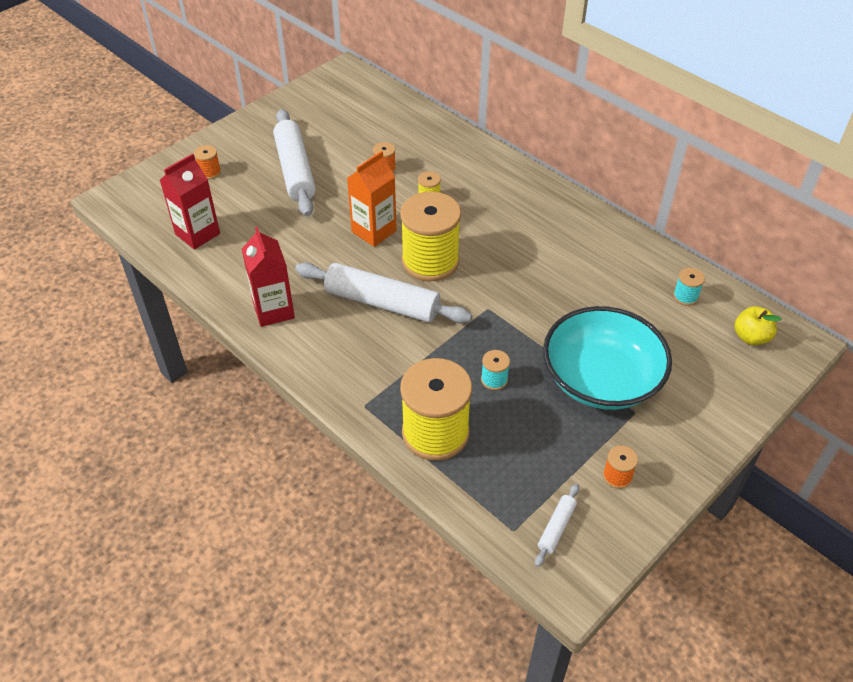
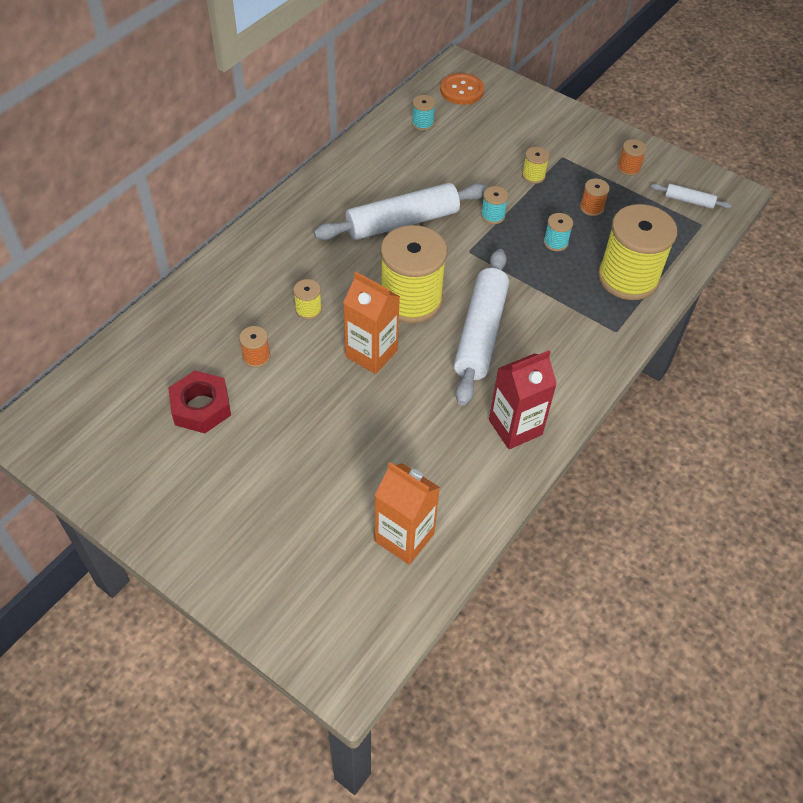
camera: 100 degrees left, 5 degrees up
(197, 234) = (404, 537): red carton -> orange carton
(210, 172) = (276, 555): orange spool -> orange spool (591, 208)
(295, 170) = (265, 451): white rolling pin -> white rolling pin (402, 222)
(343, 141) = (201, 407): none -> red nut
(537, 334) = (492, 215): none -> turquoise spool
(601, 379) = (533, 176): turquoise bowl -> yellow spool
(751, 337) = (462, 90): yellow apple -> orange button

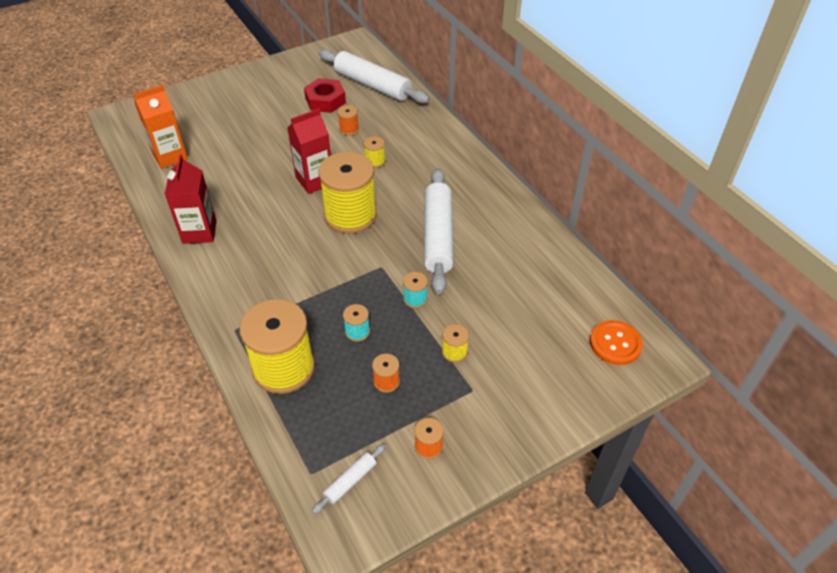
camera: 115 degrees right, 5 degrees down
(371, 353) = (314, 181): orange carton -> red carton
(422, 123) = (568, 292): turquoise spool -> none
(480, 333) = (292, 243): white rolling pin -> white rolling pin (372, 85)

